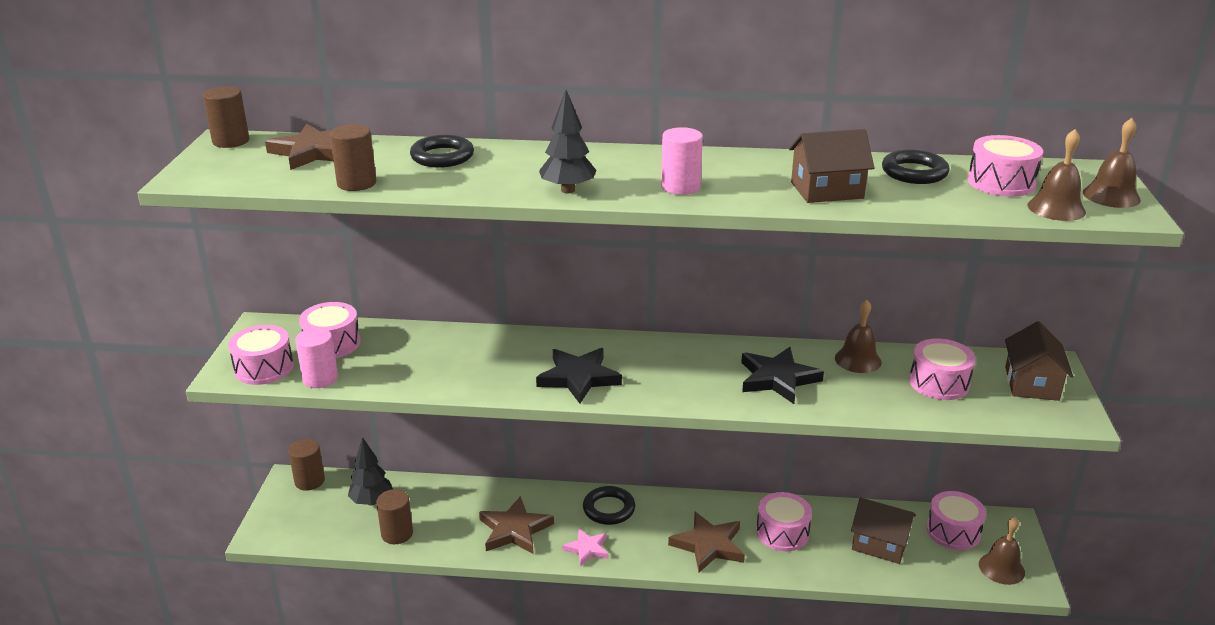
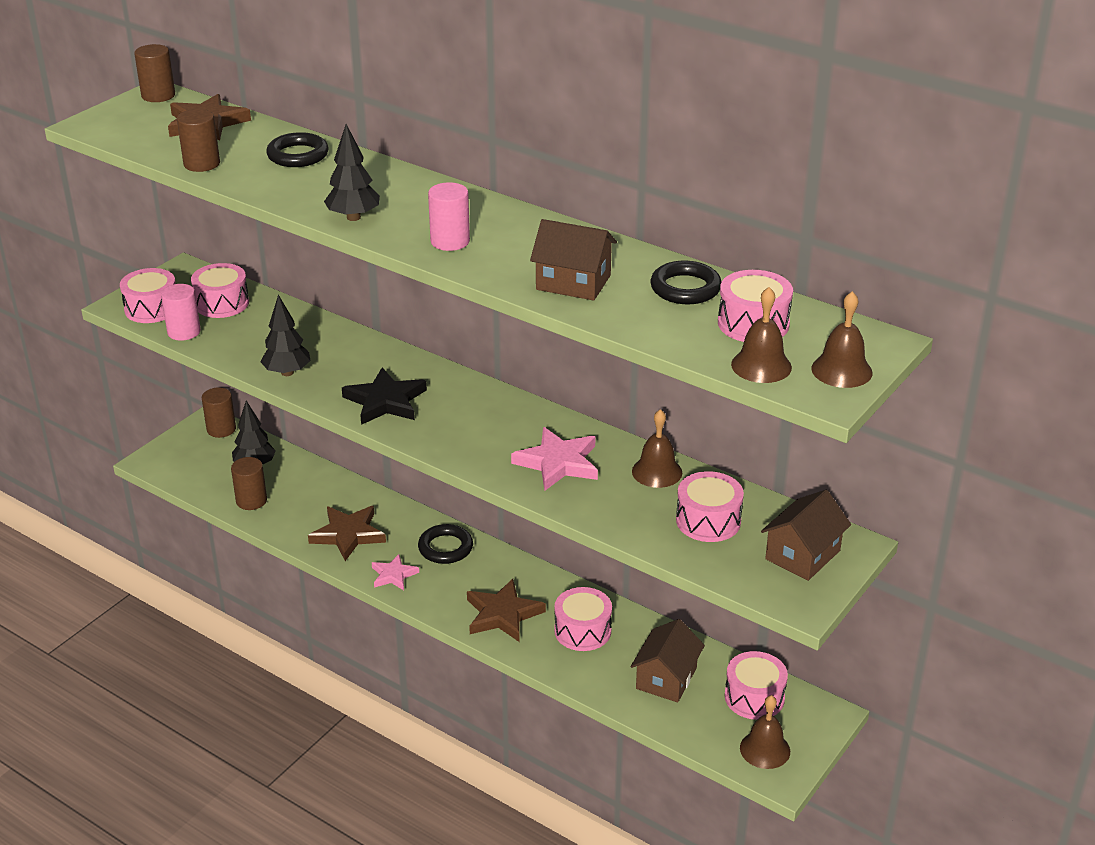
camera: 30 degrees right, 5 degrees up
(462, 382) = (287, 372): none -> black tree
(777, 379) = (558, 463): black star -> pink star
(880, 544) = (666, 678): brown house -> brown house turned 60 degrees clockwise

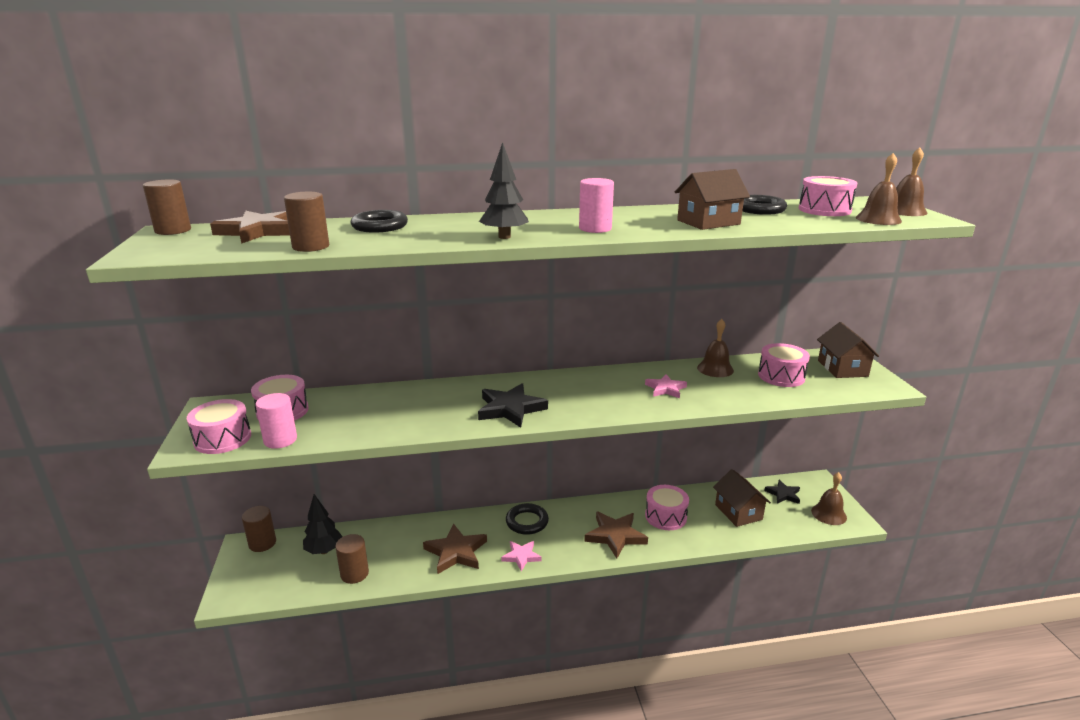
camera: 45 degrees left, 10 degrees down
(287, 372) = (412, 425): black tree -> none
(558, 463) = (665, 389): pink star -> pink star, size x0.61
(754, 697) = (783, 494): pink drum -> black star

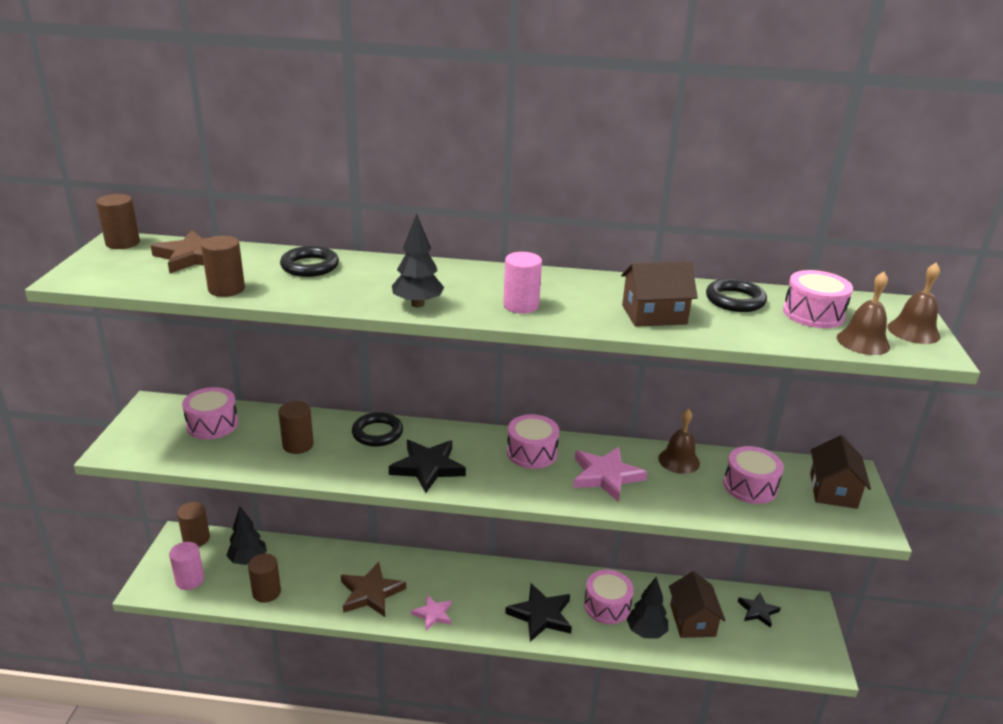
camera: 15 degrees right, 5 degrees up
(222, 439) = (147, 446): pink drum -> pink drum (532, 453)
(280, 440) = (196, 458): pink cylinder -> pink cylinder (190, 580)
(378, 413) = (298, 445): none -> brown cylinder
(527, 522) = (456, 576): black ring -> black ring (377, 433)
(615, 536) = (541, 615): brown star -> black star
(665, 389) = (605, 476): pink star -> pink star, size x1.63
(707, 529) = (646, 632): none -> black tree
(828, 514) = (799, 649): brown bell -> none

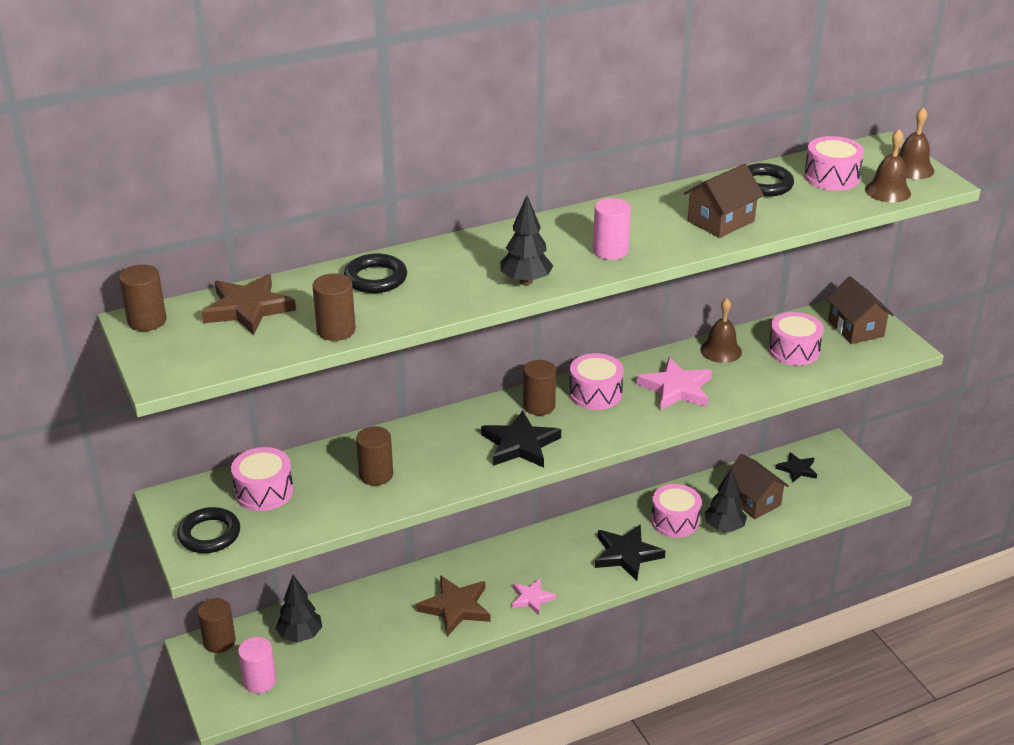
camera: 30 degrees left, 5 degrees up
(266, 592) = (352, 654): brown cylinder -> brown cylinder (539, 406)
(377, 433) = (438, 432): black ring -> black ring (209, 534)

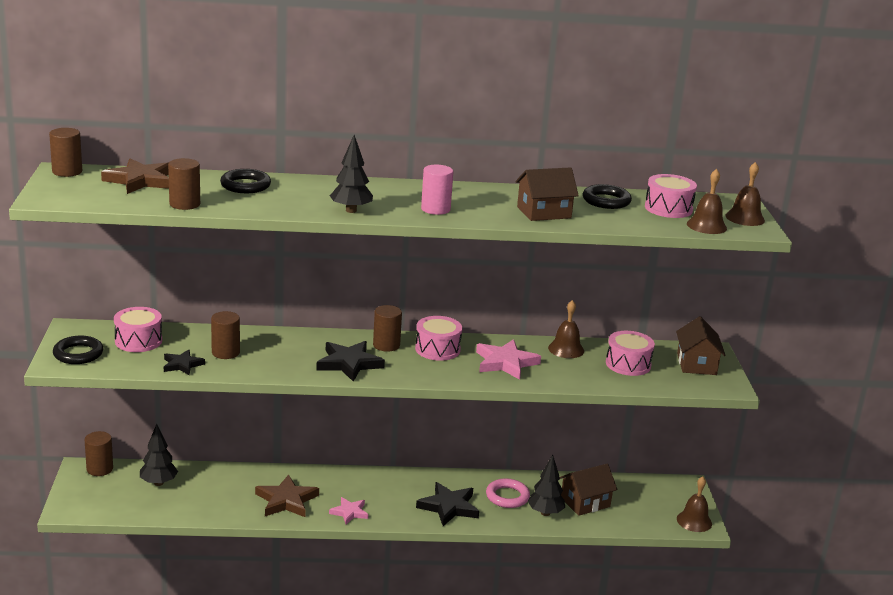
camera: 20 degrees right, 10 degrees down
(259, 681) = (107, 501): pink cylinder -> none
(675, 521) = (507, 496): pink drum -> pink ring
(753, 501) = (585, 502): brown house -> brown house turned 75 degrees clockwise
(797, 469) = (642, 492): black star -> black star (182, 365)
(866, 487) = (694, 521): none -> brown bell

